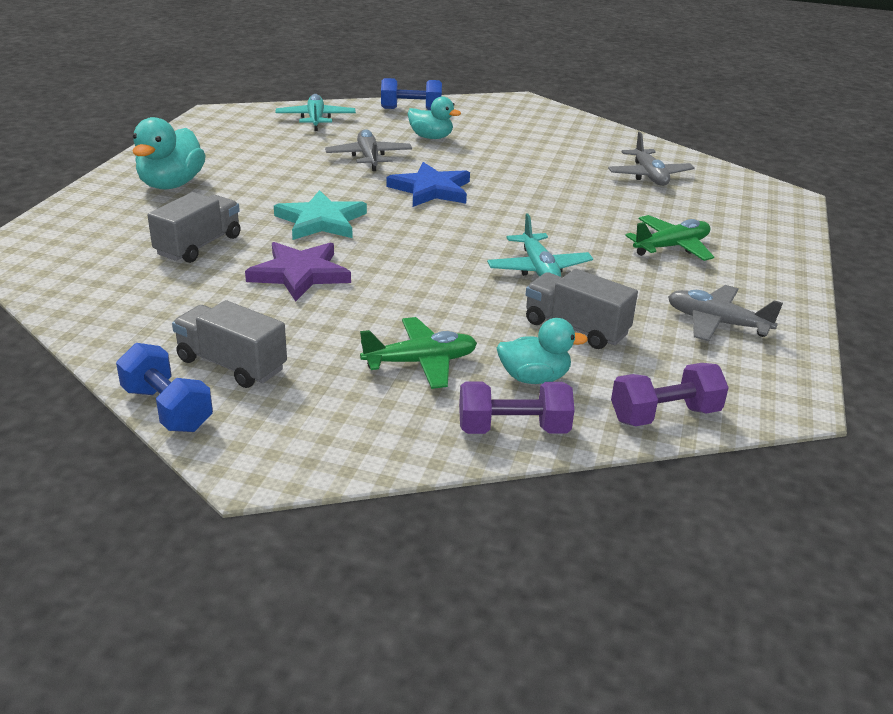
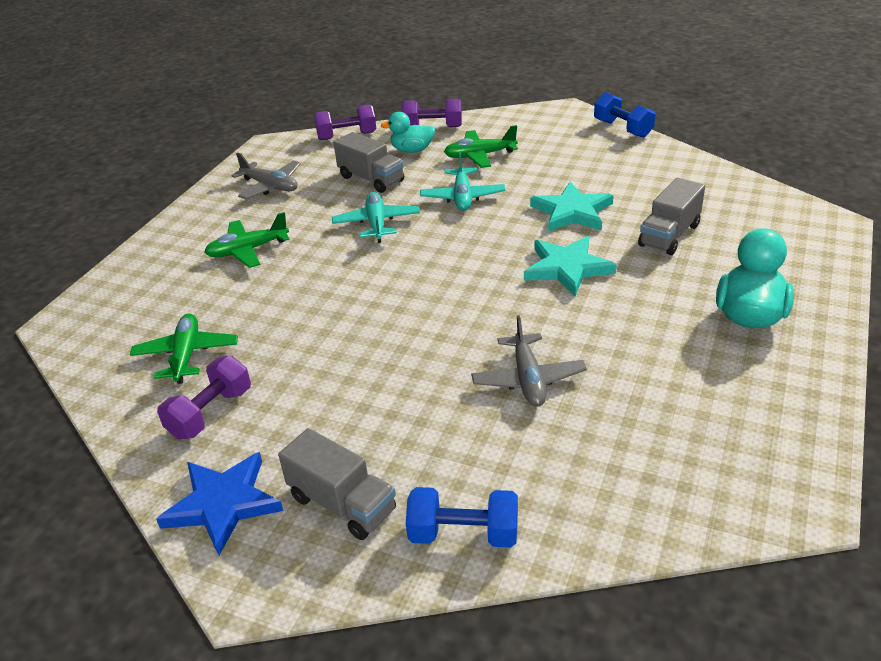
camera: 170 degrees left, 5 degrees up
(231, 365) = (597, 150): grey truck -> grey truck (342, 504)
(299, 274) = (572, 212): purple star -> turquoise star
(316, 119) = (624, 487): turquoise plane -> turquoise plane (462, 197)
(431, 137) = (440, 436): turquoise duck -> none
(431, 189) = (454, 319): blue star -> blue star (223, 504)
(599, 149) = (210, 413): none -> purple dumbbell
(649, 176) = (186, 355): grey plane -> green plane

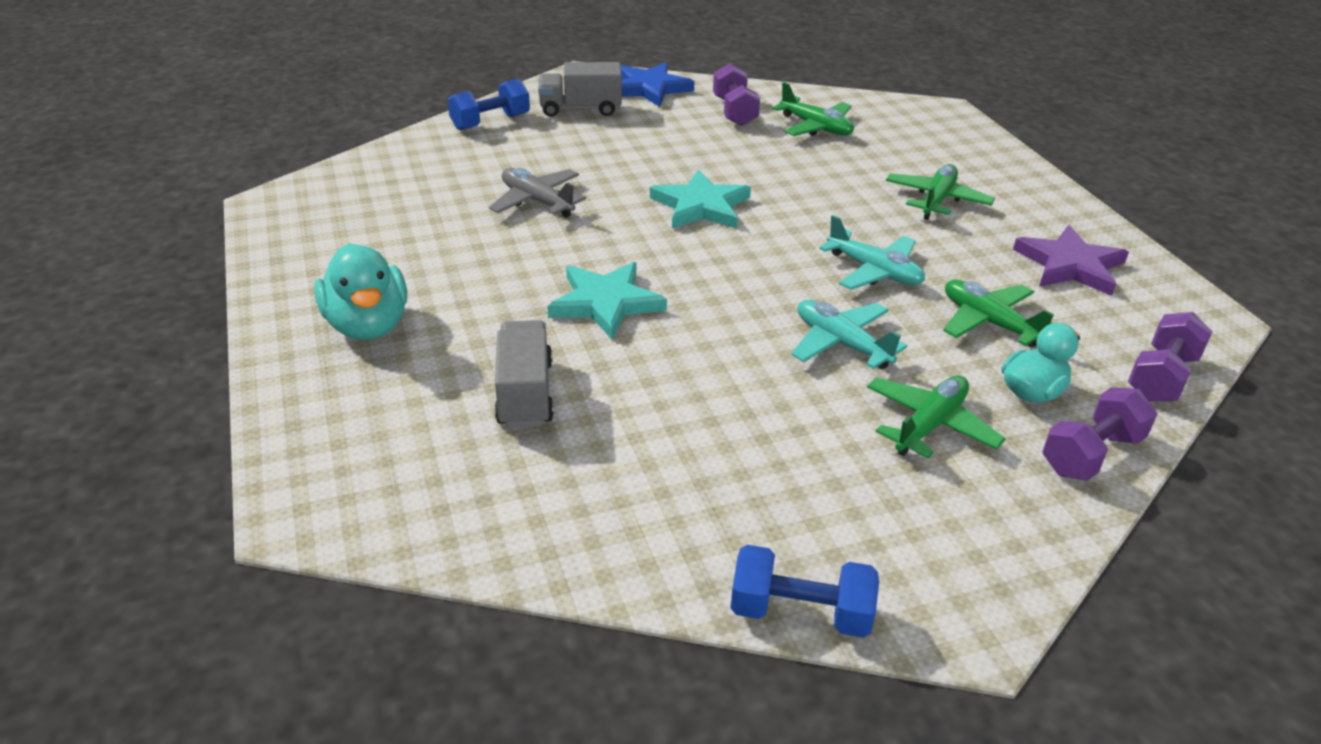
camera: 135 degrees right, 0 degrees up
(270, 186) = (1070, 265): grey plane -> purple star
(371, 179) = (989, 322): grey truck -> green plane
(572, 212) = (681, 379): turquoise star -> turquoise star (700, 206)

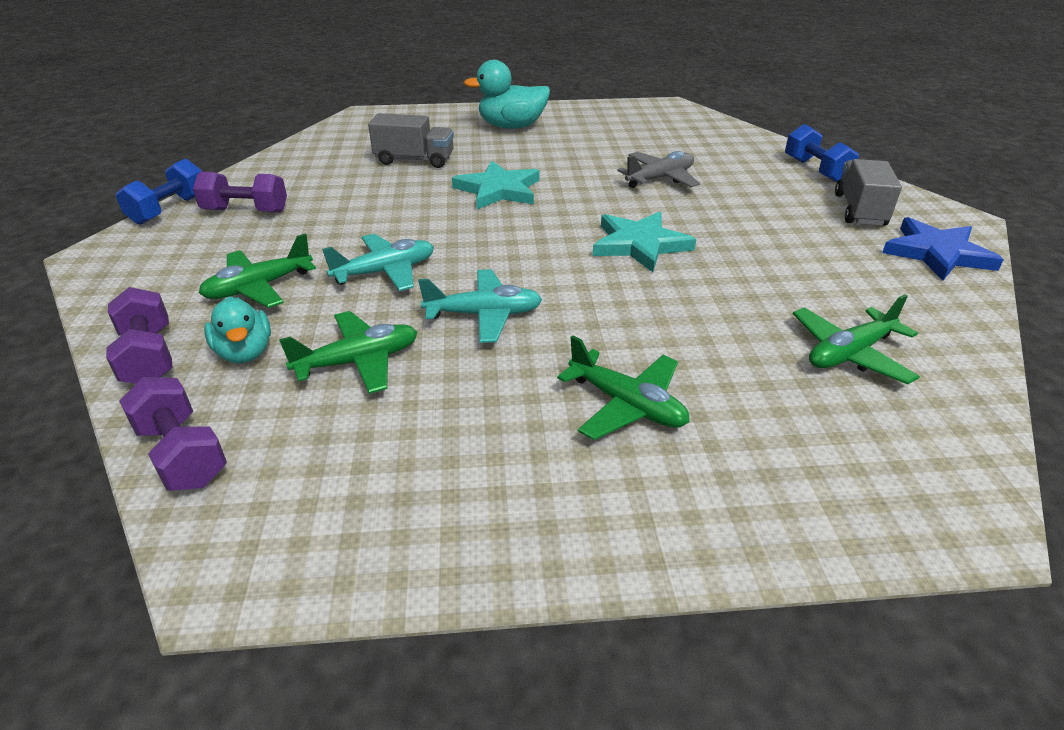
camera: 105 degrees right, 0 degrees up
(734, 111) = (884, 299): purple dumbbell -> purple dumbbell (245, 211)
(874, 271) = (484, 315): turquoise plane -> turquoise plane turned 150 degrees counterclockwise
(930, 425) = (259, 287): green plane -> green plane turned 90 degrees clockwise
(1070, 265) = (424, 474): purple star -> none

